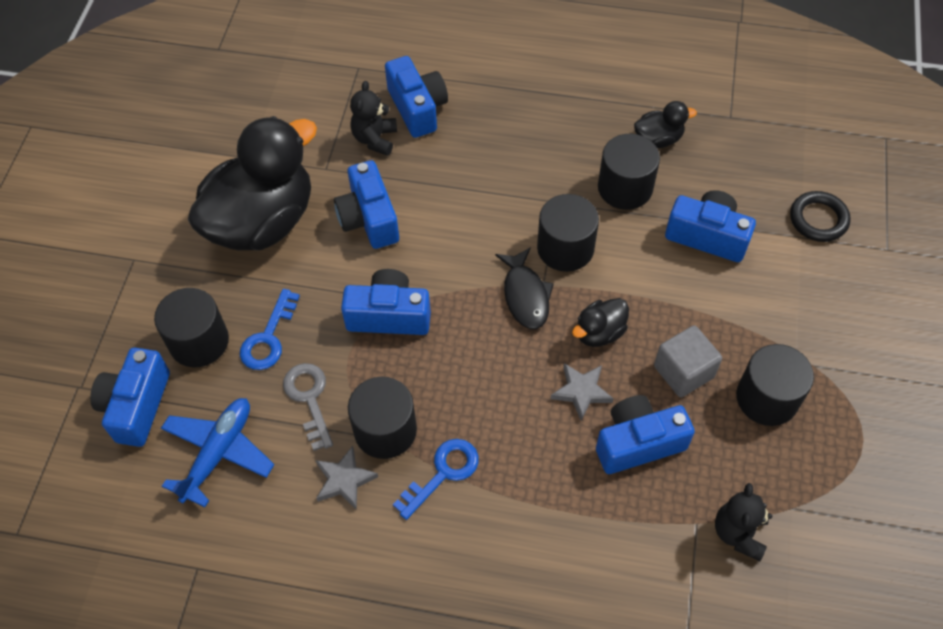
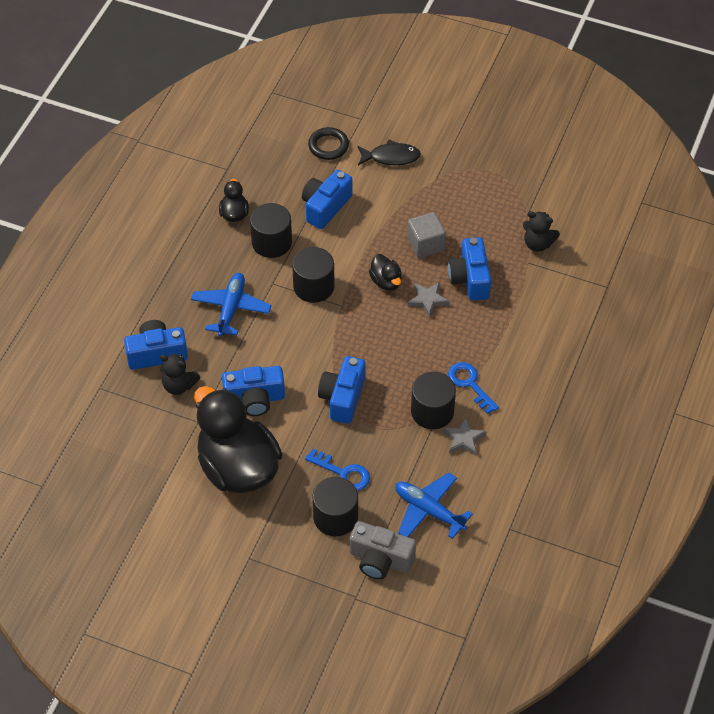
camera: 80 degrees left, 5 degrees down
(136, 406) = (380, 560): blue camera -> grey camera
(309, 399) = (398, 453): grey key -> none
(504, 166) = (231, 309): none -> blue plane
(525, 295) = (346, 316): black fish -> black fish (391, 157)
(767, 398) = (453, 208): black cylinder -> none

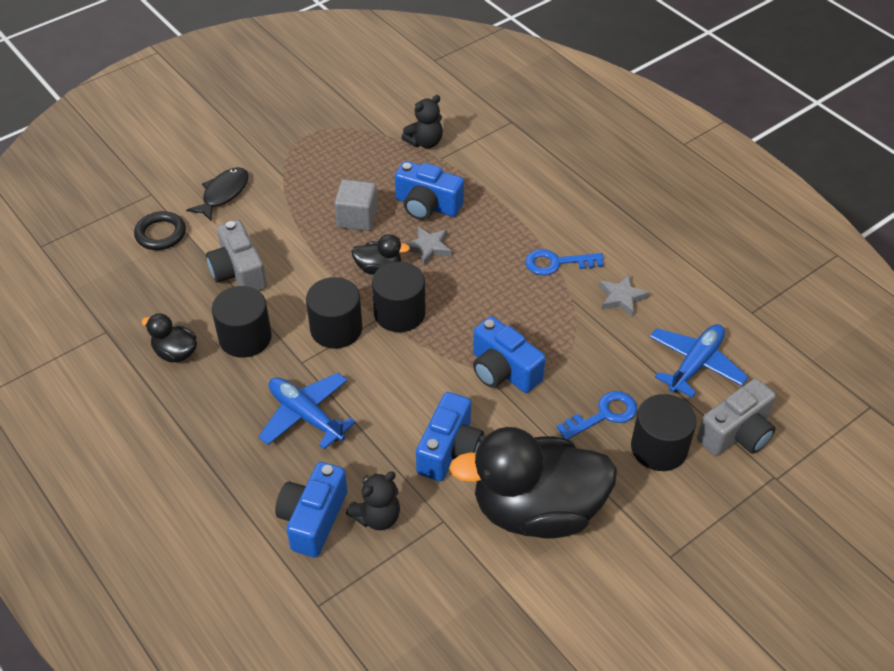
camera: 60 degrees left, 5 degrees down
(325, 207) = (238, 272): blue camera -> grey camera
(429, 510) = (695, 364): blue plane -> blue plane turned 150 degrees clockwise
(432, 411) = (571, 306): black cylinder -> black cylinder (399, 313)

